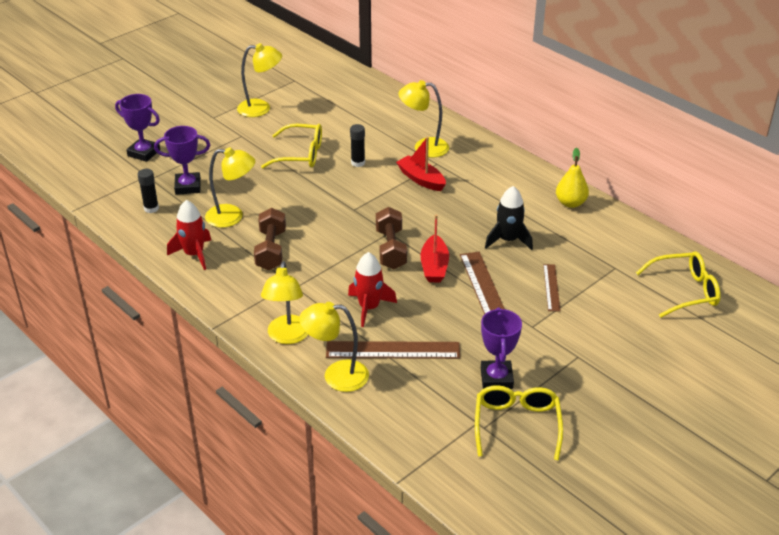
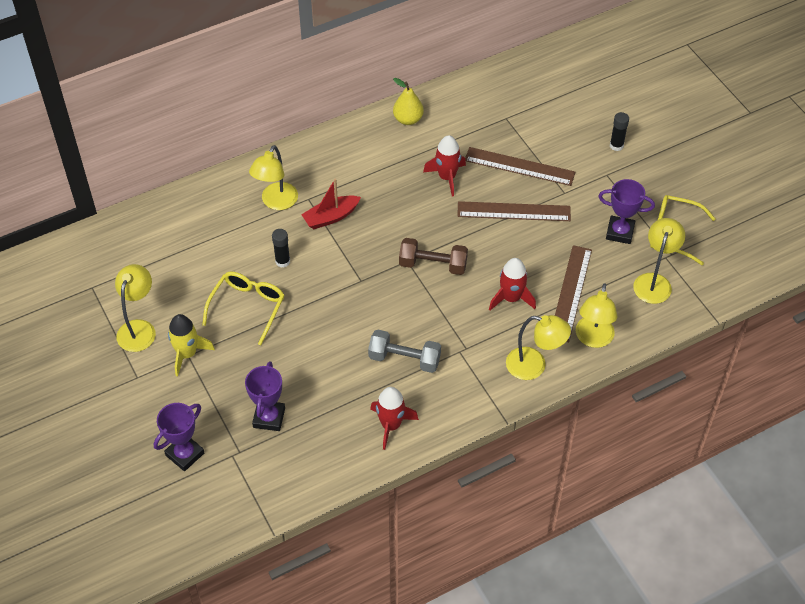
camera: 75 degrees left, 15 degrees up
(151, 208) = (297, 456): black glue stick -> black glue stick (616, 145)
(232, 217) = (338, 384): yellow lamp -> yellow lamp (654, 281)
(242, 135) = (187, 354): none -> yellow rocket
(271, 250) = (404, 359): brown dumbbell -> grey dumbbell
(434, 266) = (468, 238): red boat -> none
(508, 240) = (447, 177): black rocket -> red rocket
(551, 287) = (519, 166): brown ruler -> brown ruler, size x1.76
(685, 291) = (547, 85): yellow glasses -> none

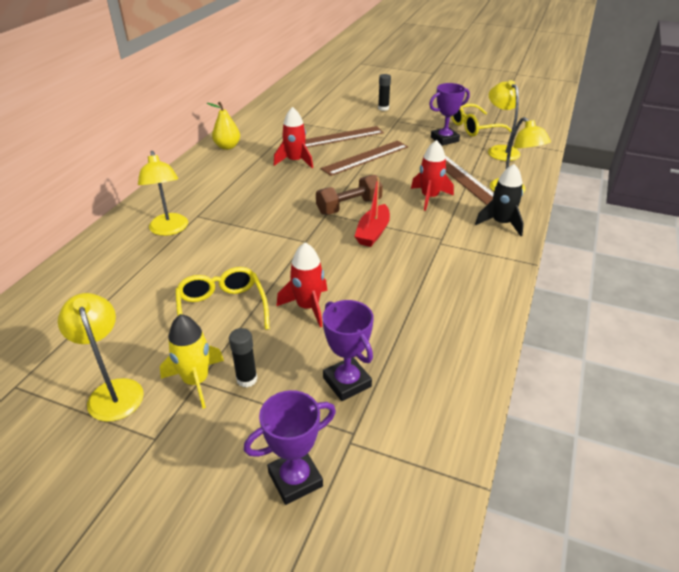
camera: 40 degrees left, 15 degrees down
(185, 454) = (295, 479): purple trophy -> purple trophy turned 60 degrees clockwise
(282, 261) = (219, 262): black glue stick -> black glue stick (247, 379)
(331, 217) = (230, 217): red boat -> red boat (373, 232)
(391, 425) = (460, 318): red rocket -> red rocket (308, 307)
(404, 359) = (407, 269): grey dumbbell -> none
(534, 366) = (501, 223): yellow lamp -> black rocket

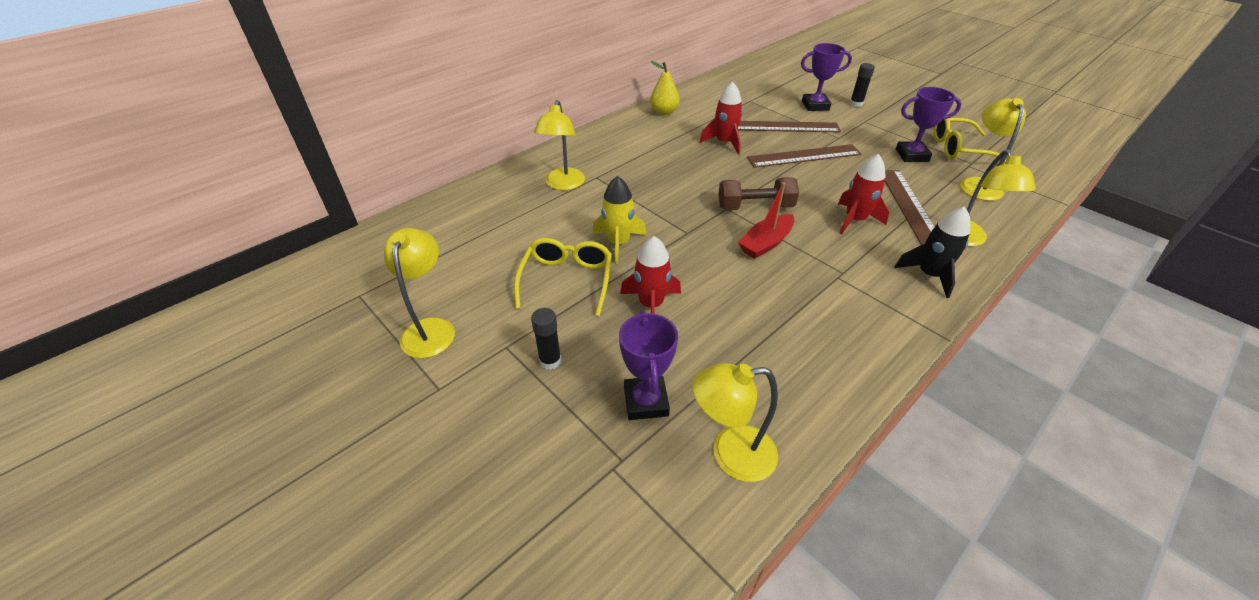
camera: 25 degrees right, 5 degrees up
(196, 381) = (504, 345): yellow rocket -> yellow rocket (618, 243)
(295, 479) = (538, 484): purple trophy -> purple trophy (815, 105)
(433, 396) = (730, 454): none -> yellow lamp

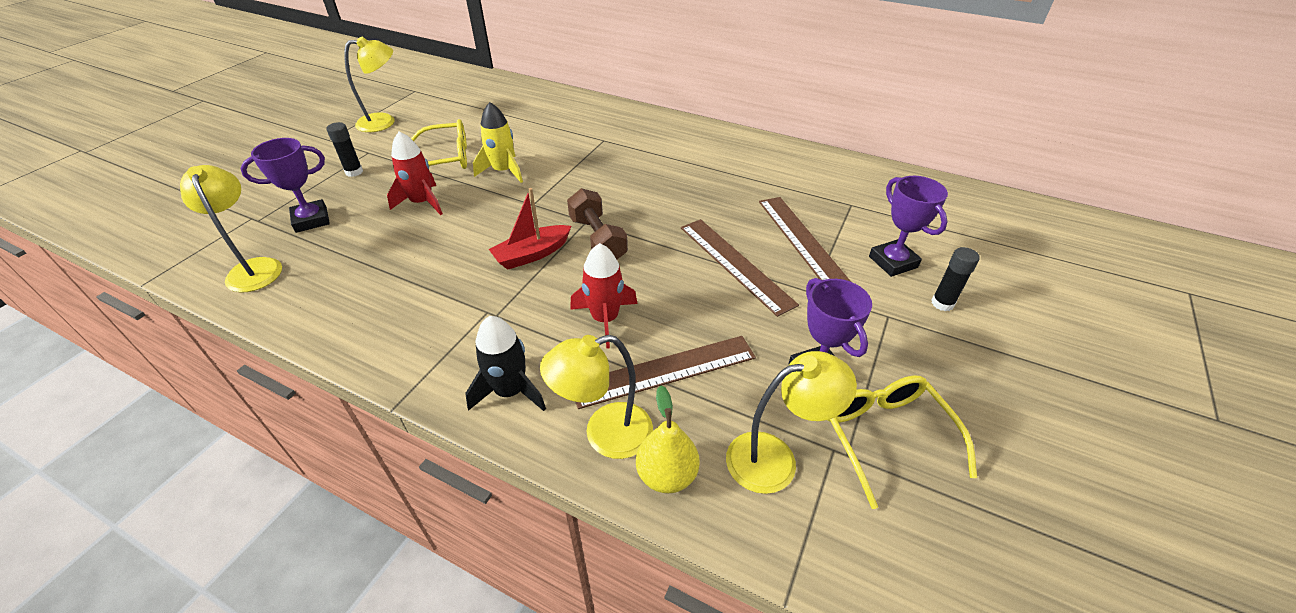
camera: 70 degrees right, 0 degrees up
(563, 184) = (582, 127): yellow lamp -> none
(664, 112) = (762, 151): yellow pear -> yellow pear (666, 475)
(724, 143) = (723, 200): red rocket -> none
(765, 243) = (532, 254): red boat -> red boat turned 60 degrees counterclockwise

